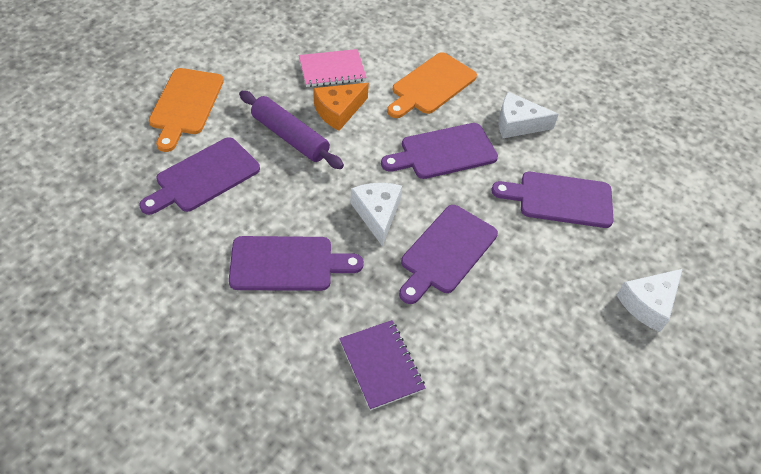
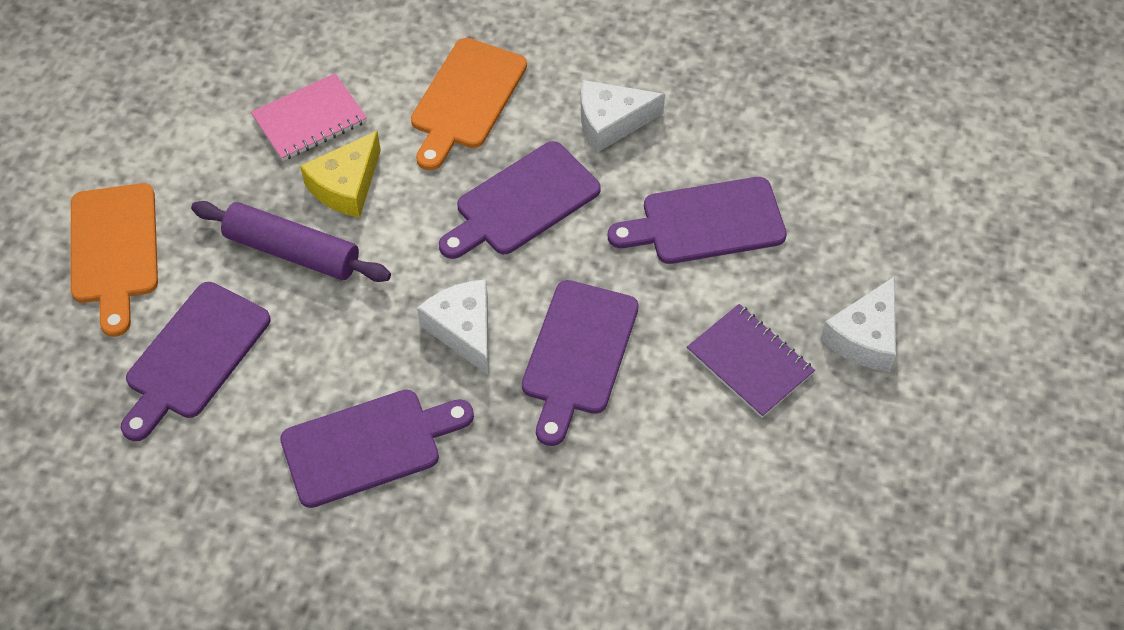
camera: 15 degrees left, 5 degrees up
(338, 111) = (346, 186): orange cheese -> yellow cheese
(381, 365) = (549, 542): purple notebook -> purple notebook (749, 362)

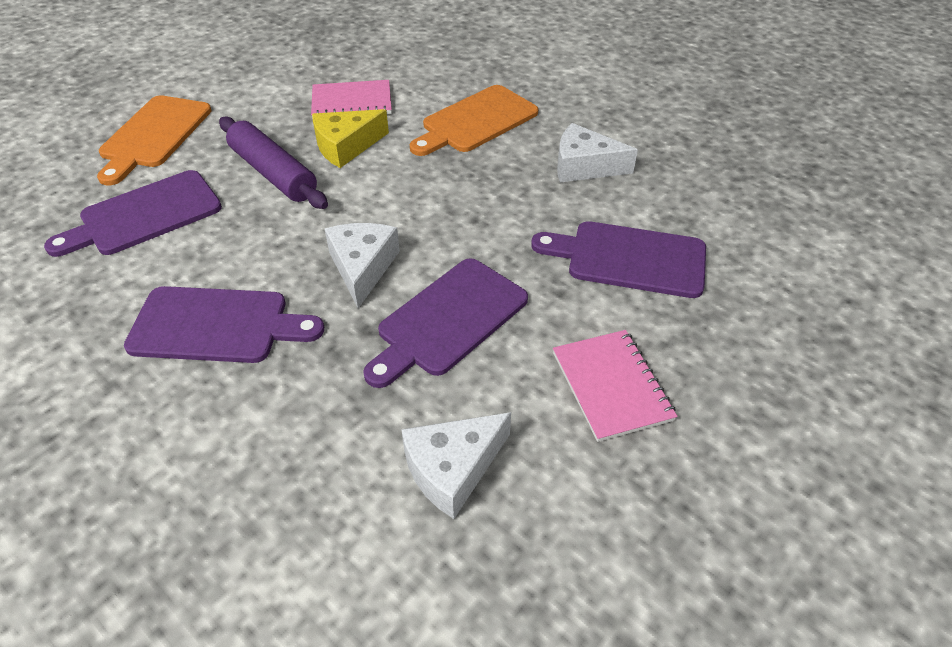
camera: 25 degrees right, 10 degrees down
(522, 202) = (475, 196): purple cutting board -> none
(749, 362) = (611, 386): purple notebook -> pink notebook
(864, 337) = (748, 407): white cheese -> white cheese (453, 469)

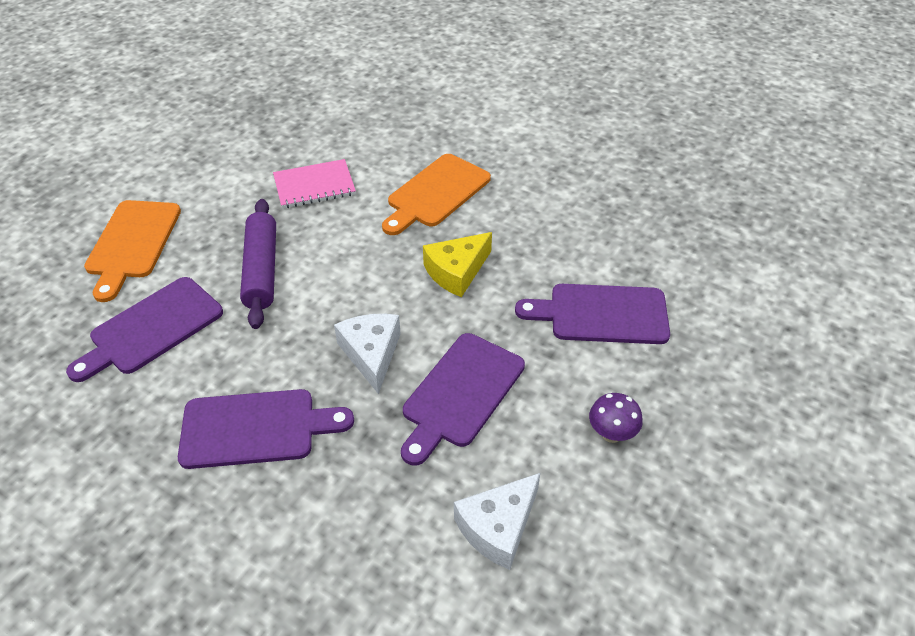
camera: 10 degrees left, 0 degrees up
(273, 173) = (261, 270): purple rolling pin -> purple rolling pin turned 45 degrees clockwise
(346, 146) = (322, 233): yellow cheese -> yellow cheese (456, 271)
(584, 166) = (544, 228): white cheese -> none
(611, 386) = (611, 434): pink notebook -> purple mushroom

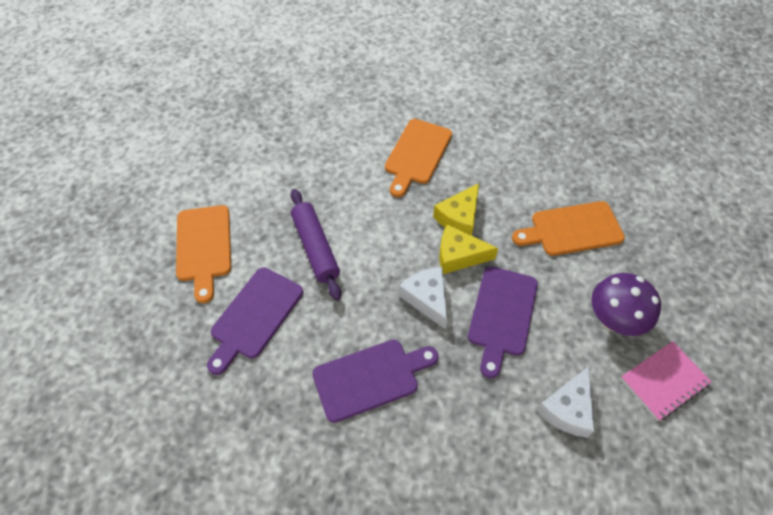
camera: 15 degrees left, 10 degrees up
(314, 186) = (323, 166): pink notebook -> pink notebook (664, 381)
(436, 314) = (459, 255): none -> yellow cheese
(602, 314) = (572, 229): purple cutting board -> orange cutting board
(611, 434) = (613, 320): purple mushroom -> purple mushroom, size x1.75

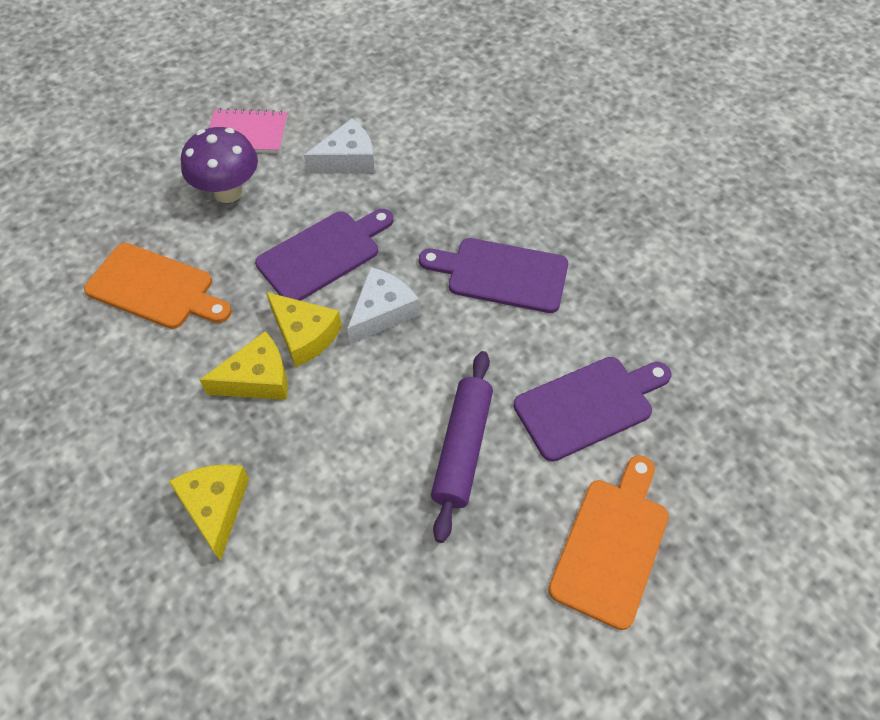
camera: 145 degrees left, 0 degrees up
(417, 154) = (215, 507): orange cutting board -> yellow cheese
(427, 298) = (382, 312): white cheese -> white cheese turned 150 degrees counterclockwise

